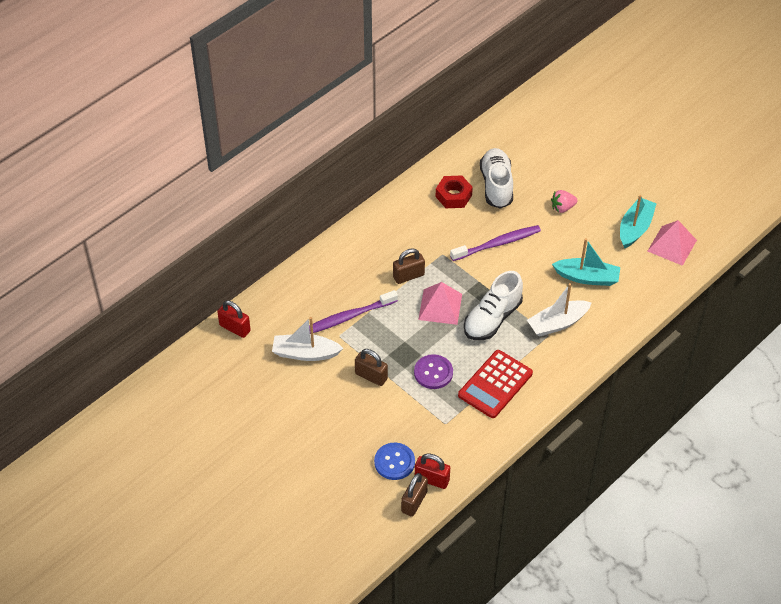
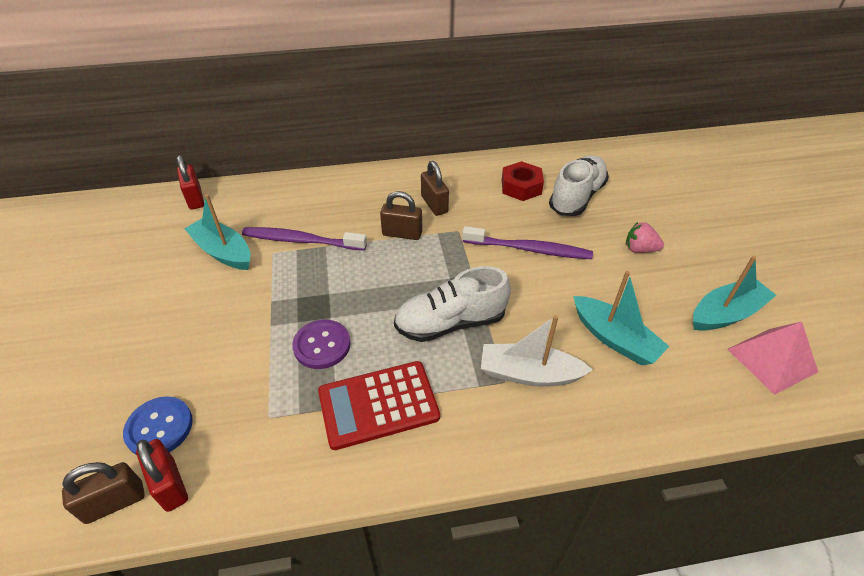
camera: 35 degrees right, 5 degrees down
(305, 353) = (223, 252): white boat -> turquoise boat
(371, 376) = (255, 310): brown padlock -> brown padlock (434, 204)
(440, 306) = (404, 279): pink pyramid -> none

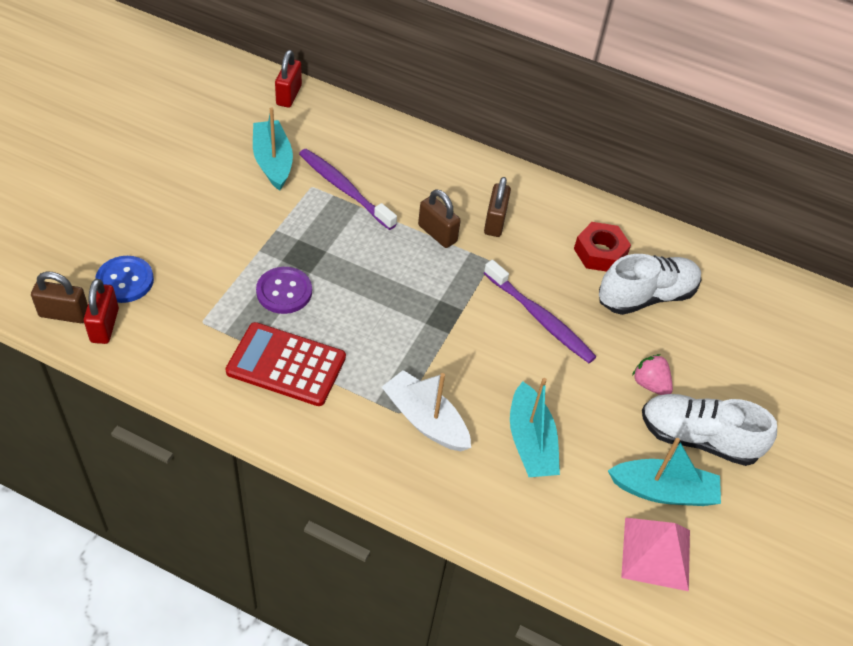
camera: 30 degrees right, 5 degrees up
(450, 323) = (402, 338): white shoe -> white shoe (698, 438)

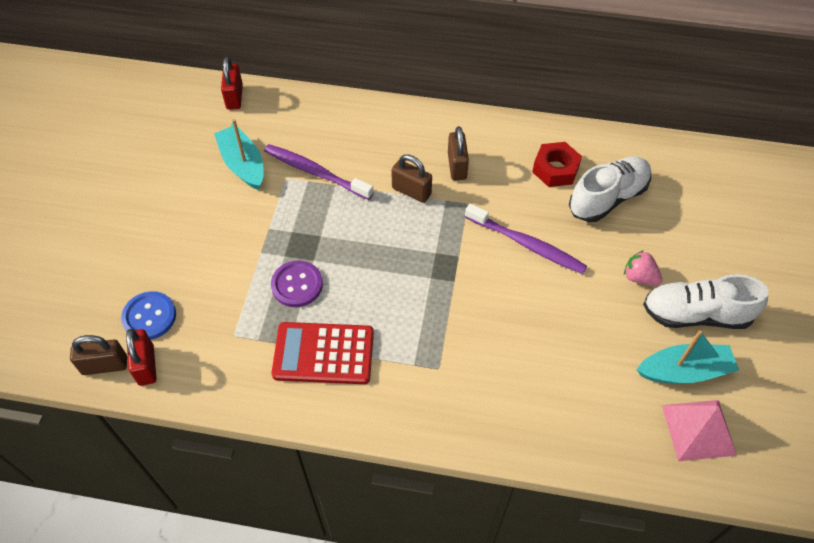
camera: 10 degrees left, 5 degrees up
(425, 420) = (463, 368): white boat -> none
(530, 442) = (559, 361): turquoise boat -> none

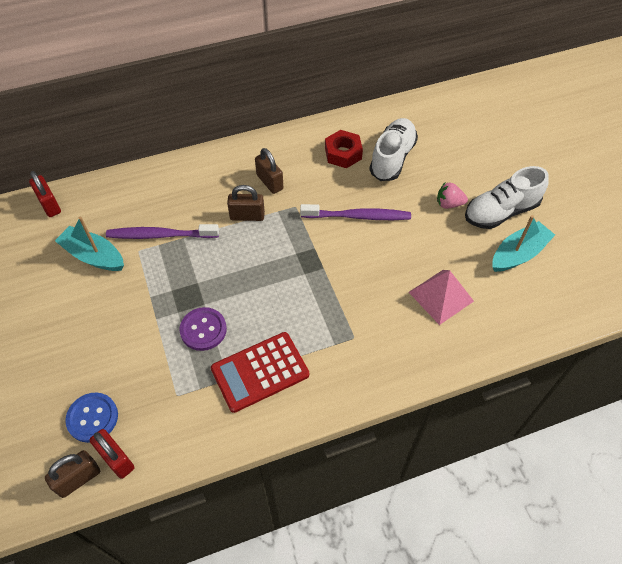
camera: 30 degrees left, 0 degrees up
(698, 430) = (552, 288): pink pyramid -> pink pyramid (441, 296)

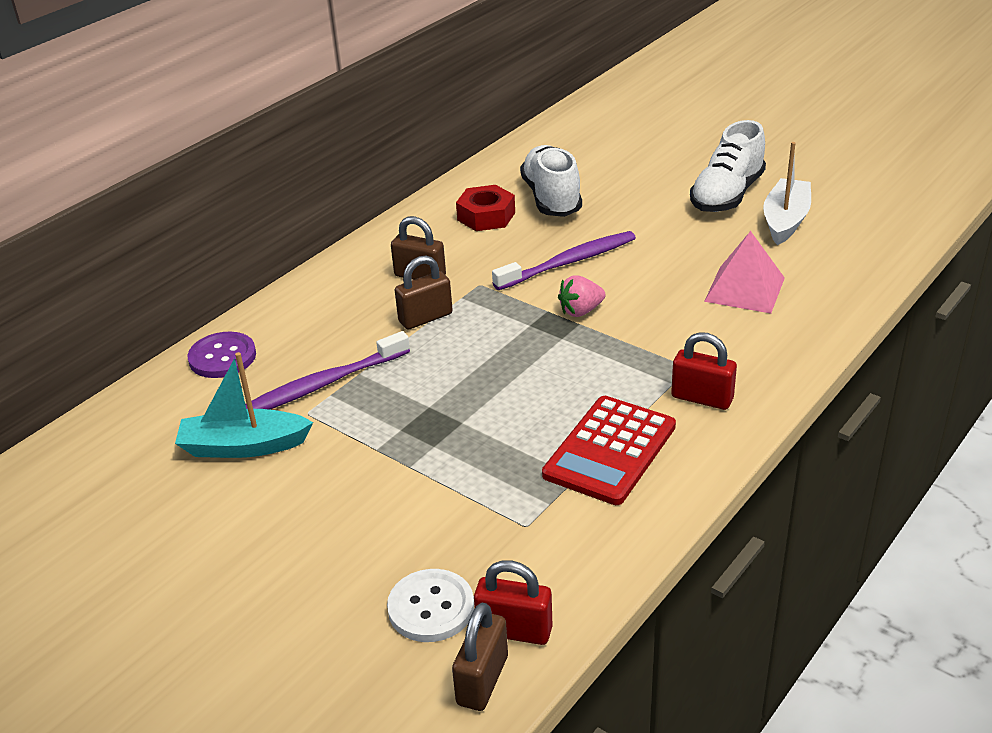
camera: 30 degrees left, 20 degrees down
(50, 205) = (112, 424): red padlock -> red padlock (702, 398)
(92, 418) = (431, 608): blue button -> white button
(203, 330) = (489, 447): purple button -> purple button (222, 357)
(449, 204) = (662, 211): pink strawberry -> pink strawberry (581, 311)
(518, 254) = (785, 221): turquoise boat -> white boat

